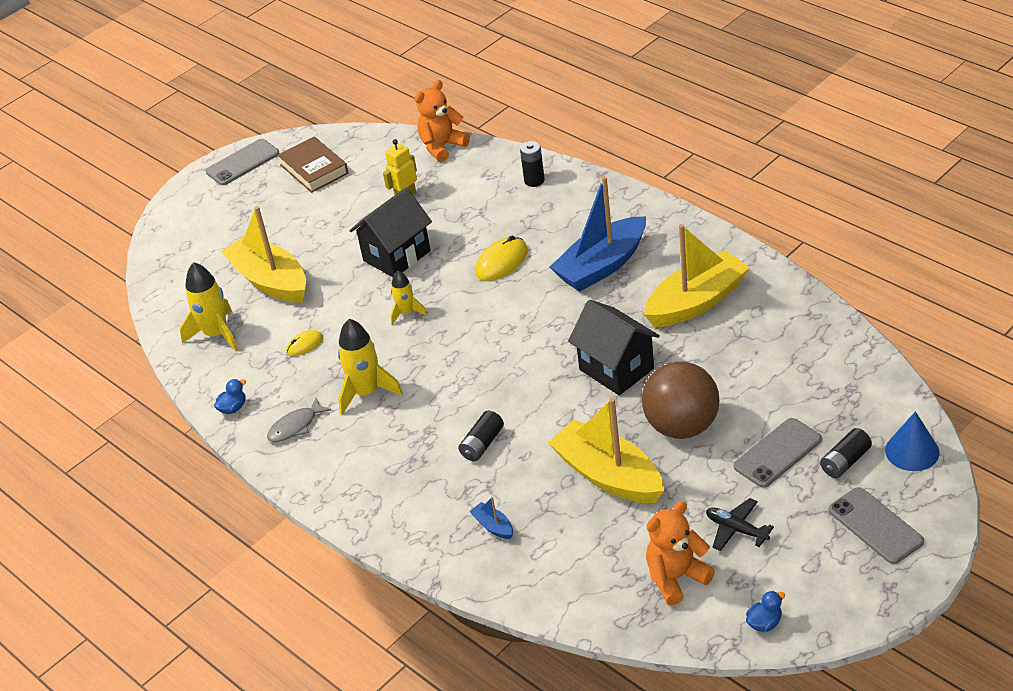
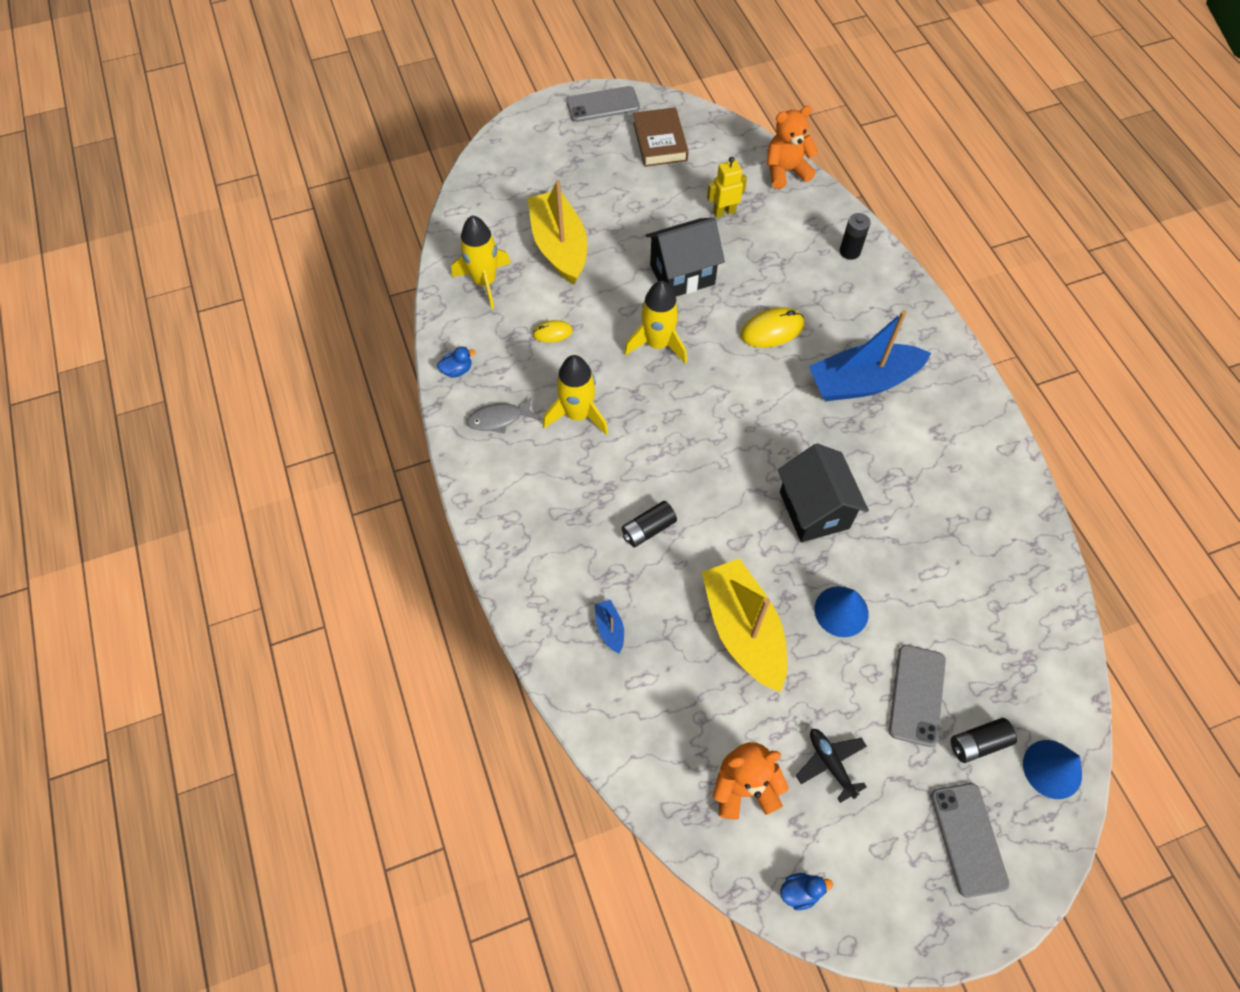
camera: 20 degrees right, 20 degrees up
(406, 313) = (657, 344): yellow rocket -> yellow rocket, size x1.68
(682, 426) = (841, 611): brown ball -> blue cone
(696, 302) = (930, 471): yellow boat -> none
(777, 453) = (917, 695): grey phone -> grey phone turned 60 degrees counterclockwise

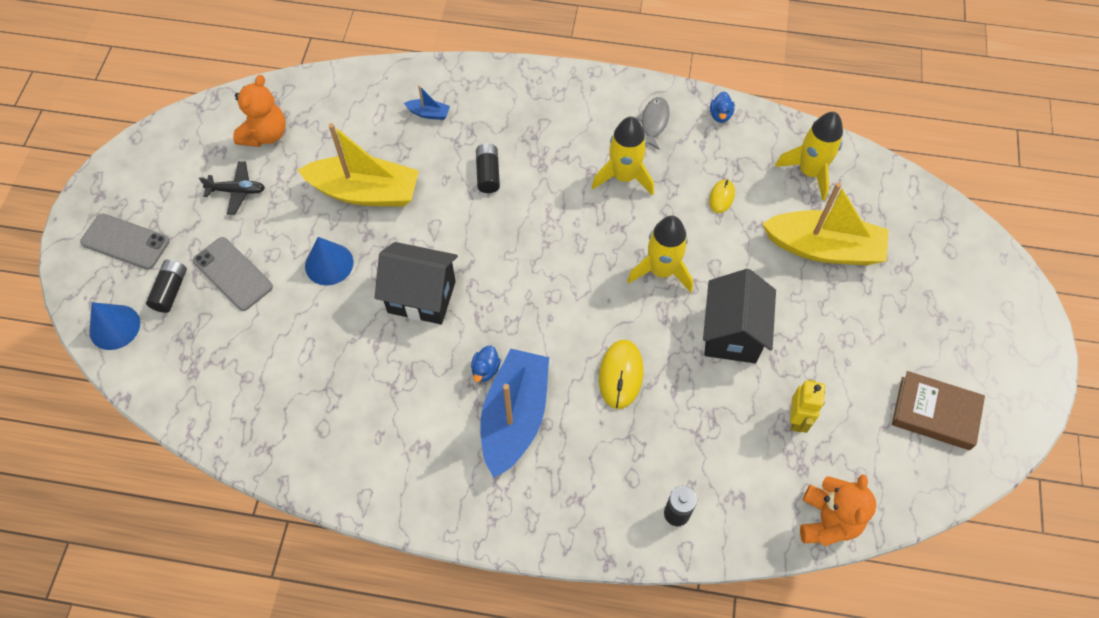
camera: 120 degrees right, 0 degrees up
(603, 105) = (1021, 385): grey phone -> none
(800, 891) = (184, 130): blue duck -> blue duck (485, 369)

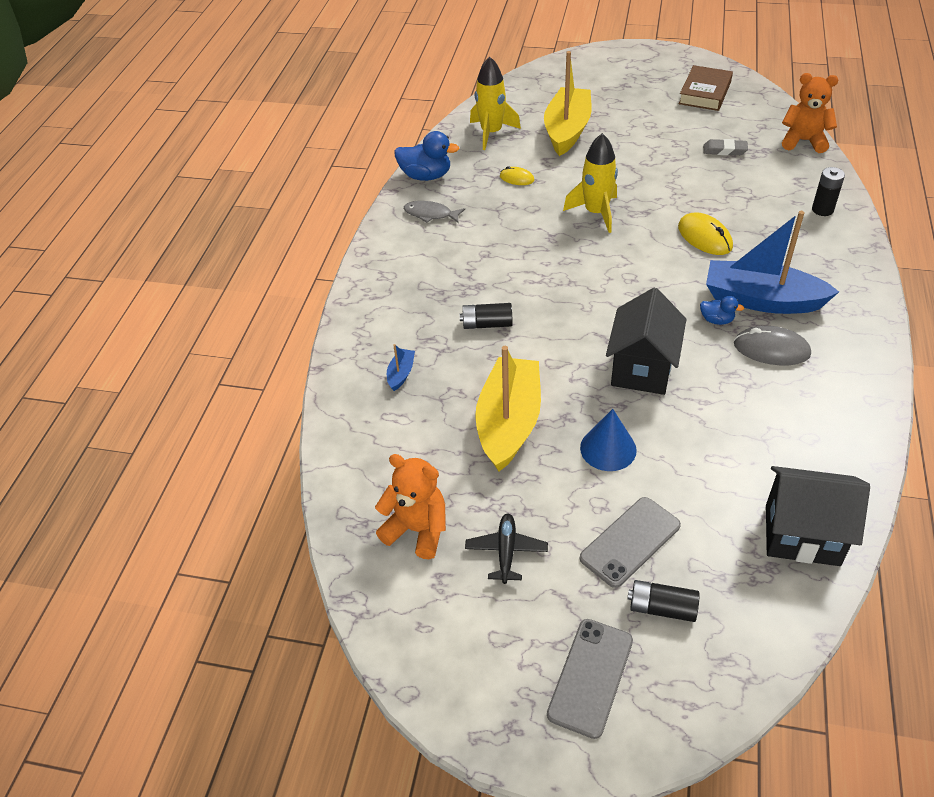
camera: 85 degrees left, 15 degrees down
(114, 327) = (724, 668): blue cone -> none
(441, 414) = (771, 349): none -> grey mouse
(621, 375) = (704, 237): yellow mouse -> yellow mouse turned 45 degrees clockwise
(624, 177) = (493, 233): yellow rocket -> none
(720, 115) = (426, 176): blue duck -> blue duck, size x1.86
(732, 334) = (654, 178): black house -> black house (802, 535)
(797, 419) = (724, 150): yellow robot -> grey eraser

